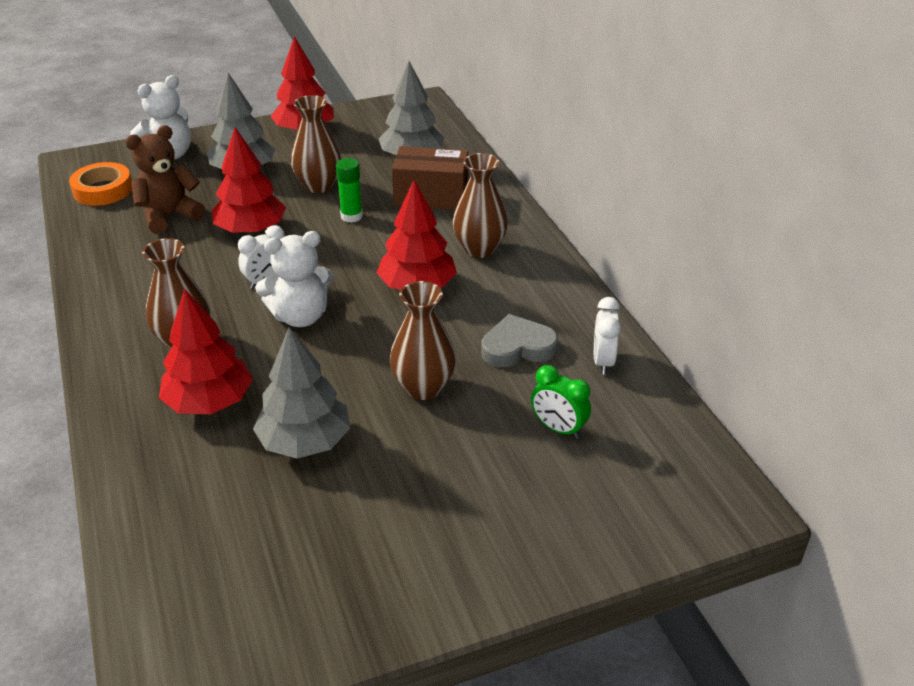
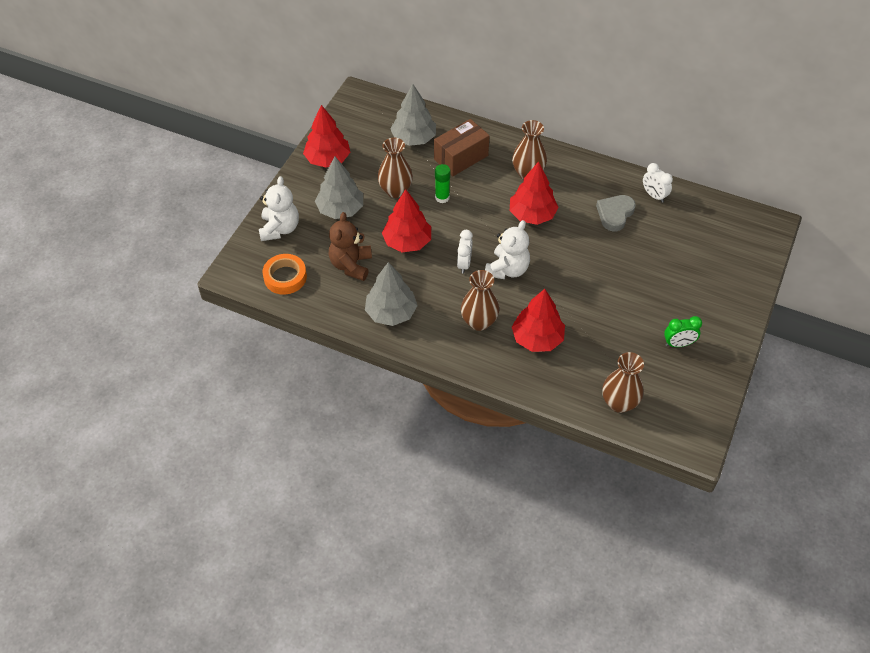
camera: 45 degrees left, 15 degrees up
(305, 441) = (600, 322): grey tree -> grey tree (391, 312)
(423, 387) = (607, 262): brown vase -> brown vase (619, 403)
(558, 428) = (678, 240): green clock -> green clock (678, 344)

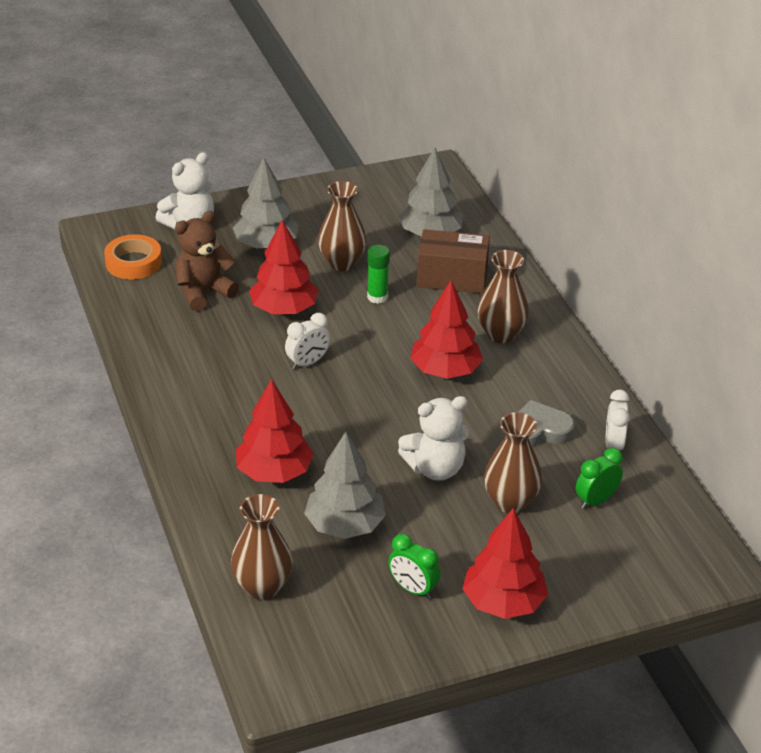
camera: 45 degrees right, 15 degrees down
(328, 159) = (320, 200): red tree -> red tree (503, 602)
(391, 312) = (176, 352): grey tree -> grey tree (345, 525)
(479, 322) = (242, 417): brown vase -> brown vase (510, 502)
(507, 269) = (342, 396): white teddy bear -> white teddy bear (435, 468)
(685, 231) = (596, 500): none -> green clock

